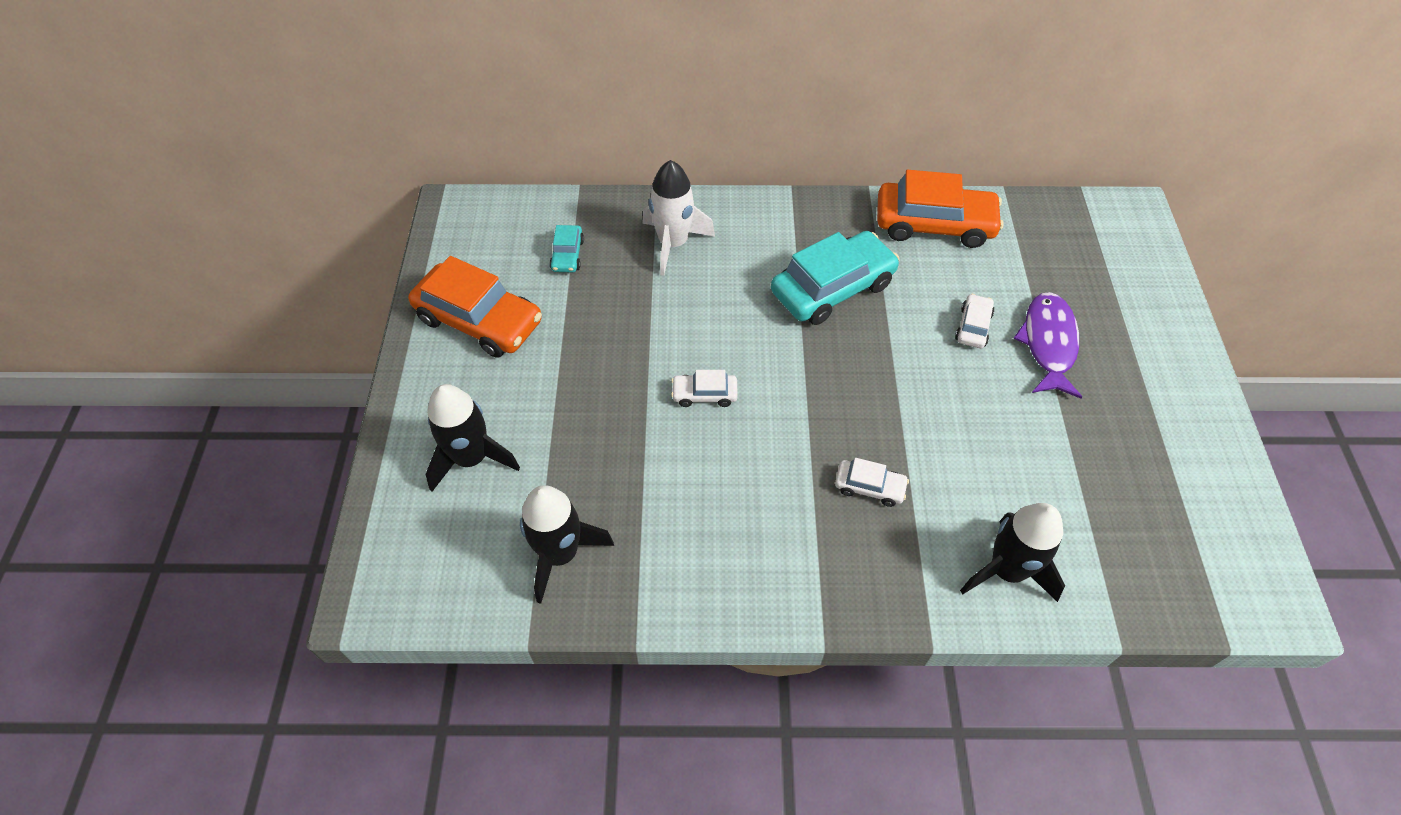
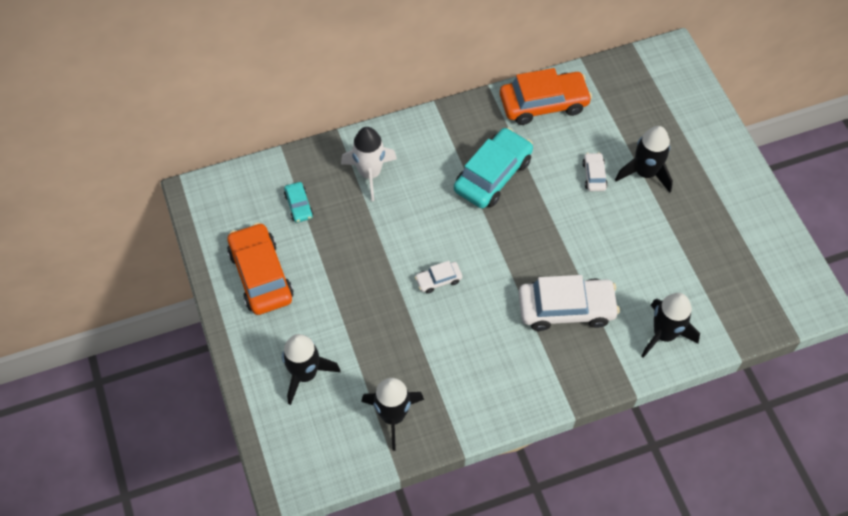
camera: 20 degrees left, 5 degrees up
(479, 320) = (261, 275): orange car -> orange car turned 120 degrees counterclockwise
(869, 487) = (566, 308): white car -> white car, size x2.10
(1048, 343) = (645, 173): purple fish -> black rocket

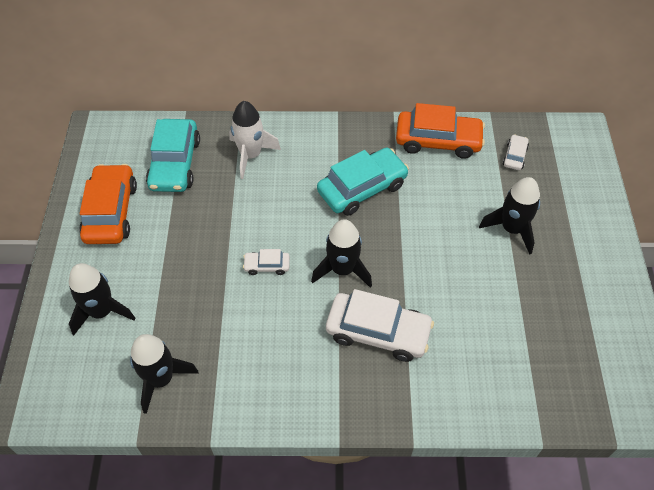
camera: 20 degrees right, 5 degrees down
(299, 205) = (175, 163): turquoise car -> turquoise car, size x2.10
(594, 175) = (459, 217): white car -> white car (514, 156)
(664, 334) = (468, 390): black rocket -> black rocket (342, 269)

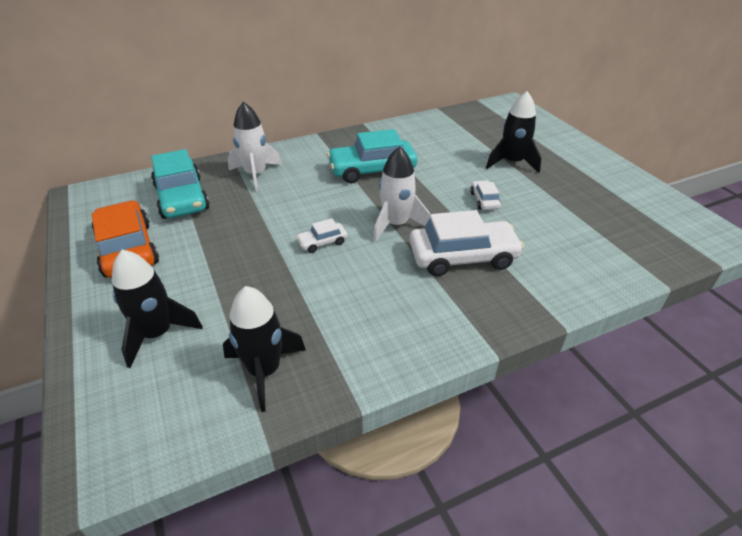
camera: 25 degrees left, 15 degrees down
(342, 269) = (396, 224): black rocket -> white rocket
(362, 188) = (372, 170): turquoise car -> turquoise car turned 135 degrees counterclockwise
(438, 141) = (411, 130): orange car -> none
(514, 156) = (476, 125): white car -> white car (484, 200)

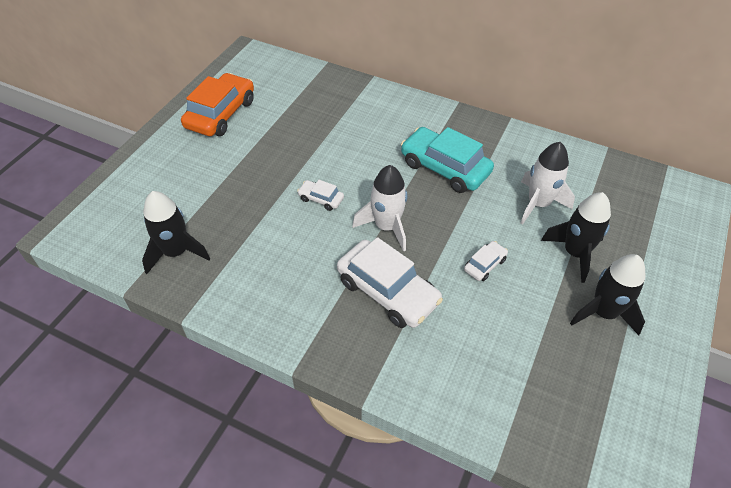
camera: 50 degrees right, 10 degrees up
(157, 334) = (165, 183): black rocket -> black rocket (603, 313)
(182, 198) = (294, 96): turquoise car -> none
(256, 175) = (361, 110): white rocket -> white rocket (538, 204)

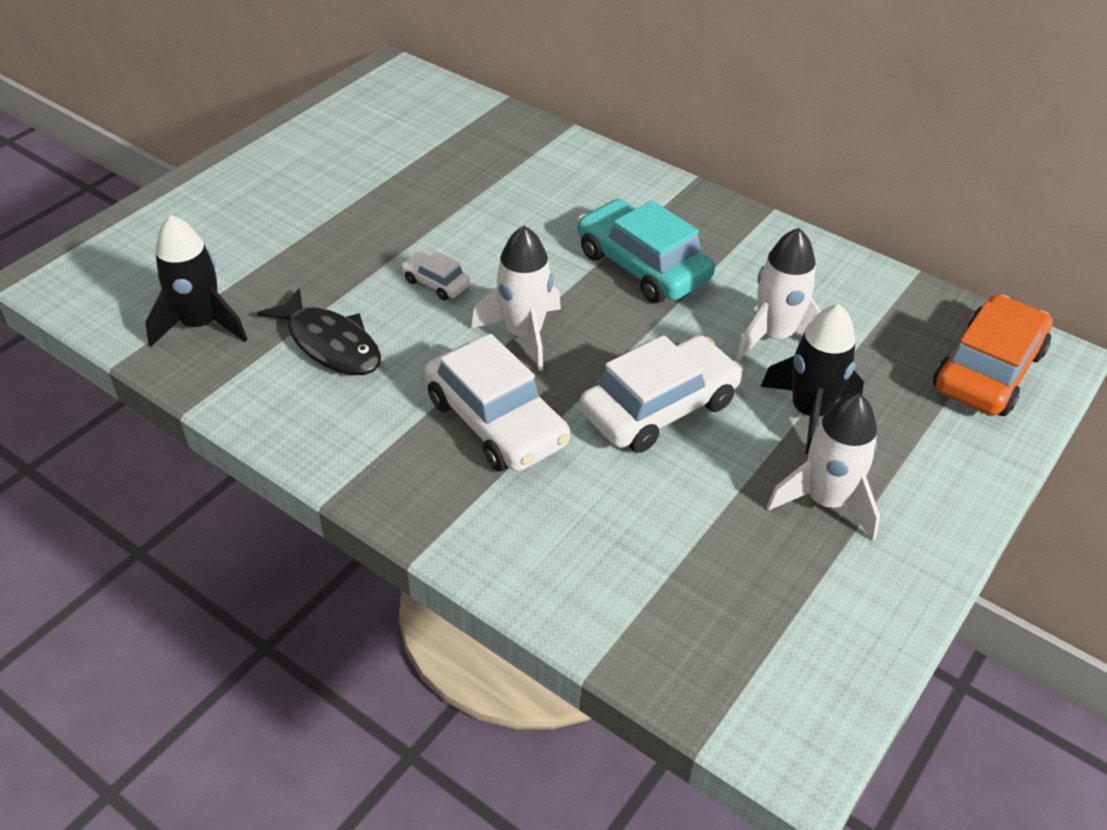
camera: 10 degrees right, 5 degrees down
(220, 114) = (323, 149): orange car -> orange car (987, 370)
(265, 253) = (330, 344): none -> black fish
(484, 265) = (659, 407): white car -> white car, size x2.10
(603, 313) = (826, 501): black rocket -> white rocket

